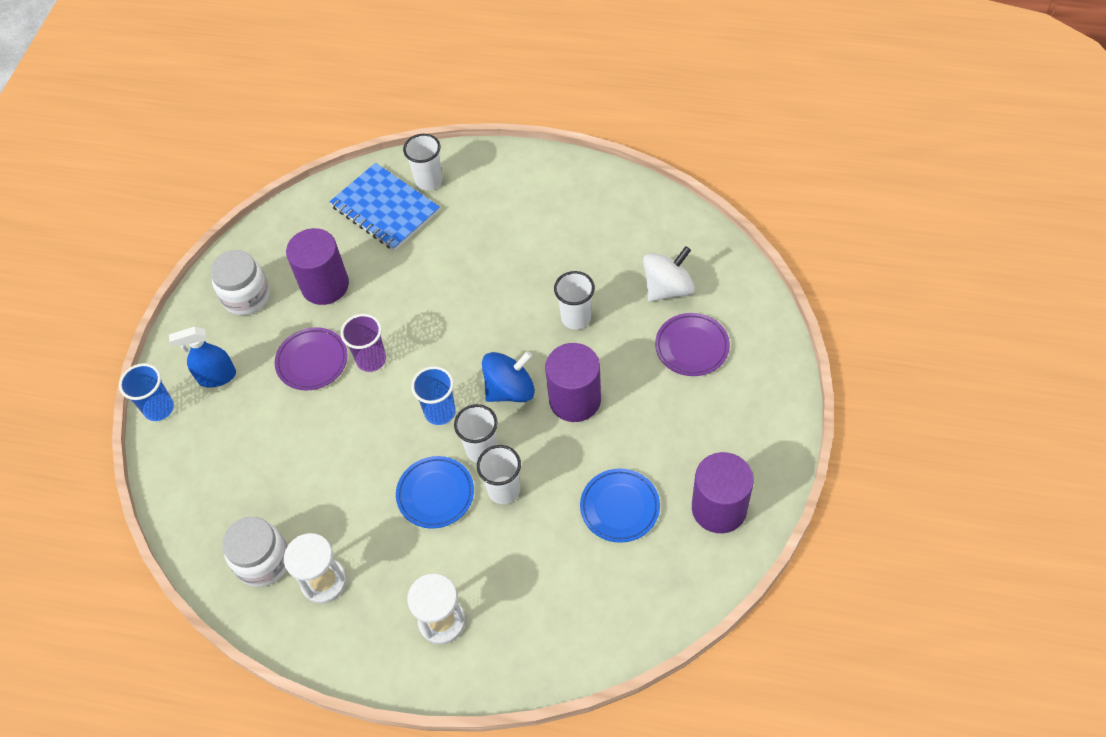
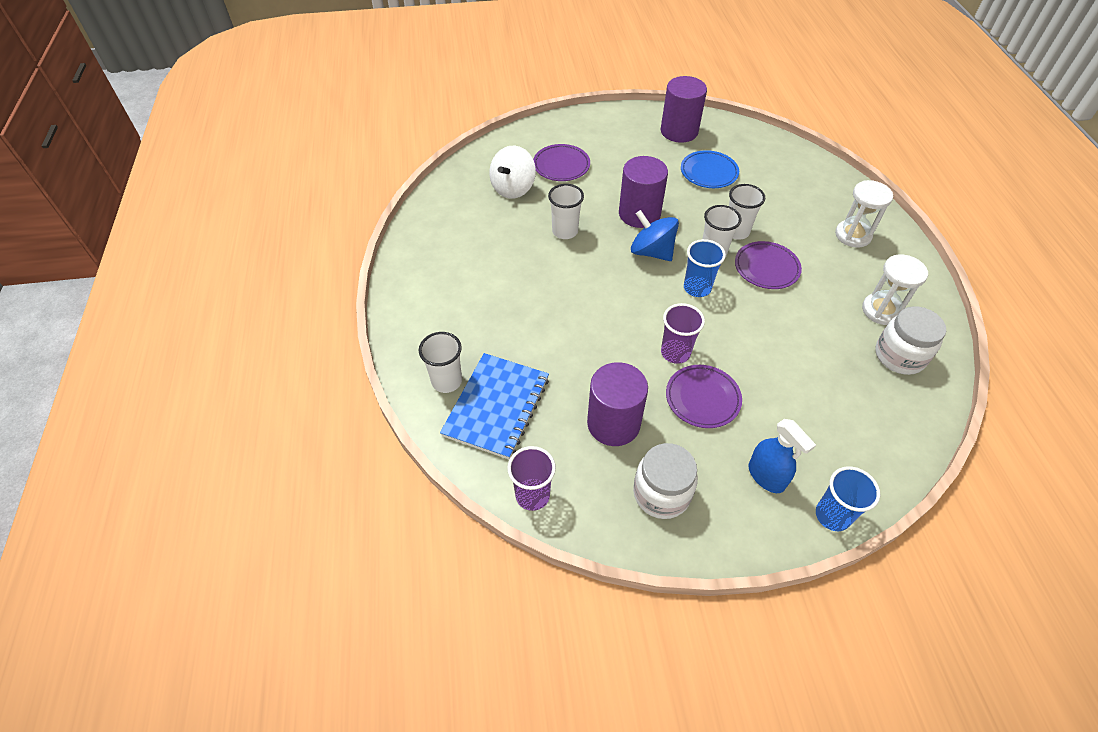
camera: 115 degrees left, 5 degrees down
(294, 213) = (532, 495): none -> purple cup
(435, 494) = (766, 268): blue plate -> purple plate
(668, 288) = (513, 188): white spinning top -> white spinning top turned 90 degrees counterclockwise

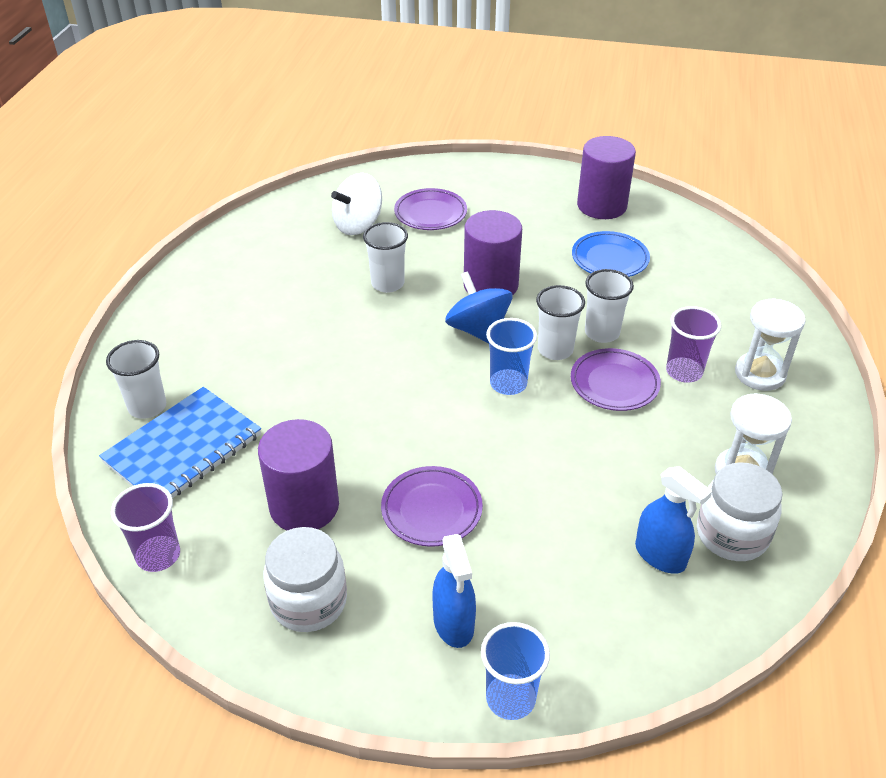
camera: 20 degrees right, 10 degrees down
(675, 352) = (432, 449): purple cup -> purple cup (684, 372)
(865, 385) = (660, 555): none -> blue spray bottle

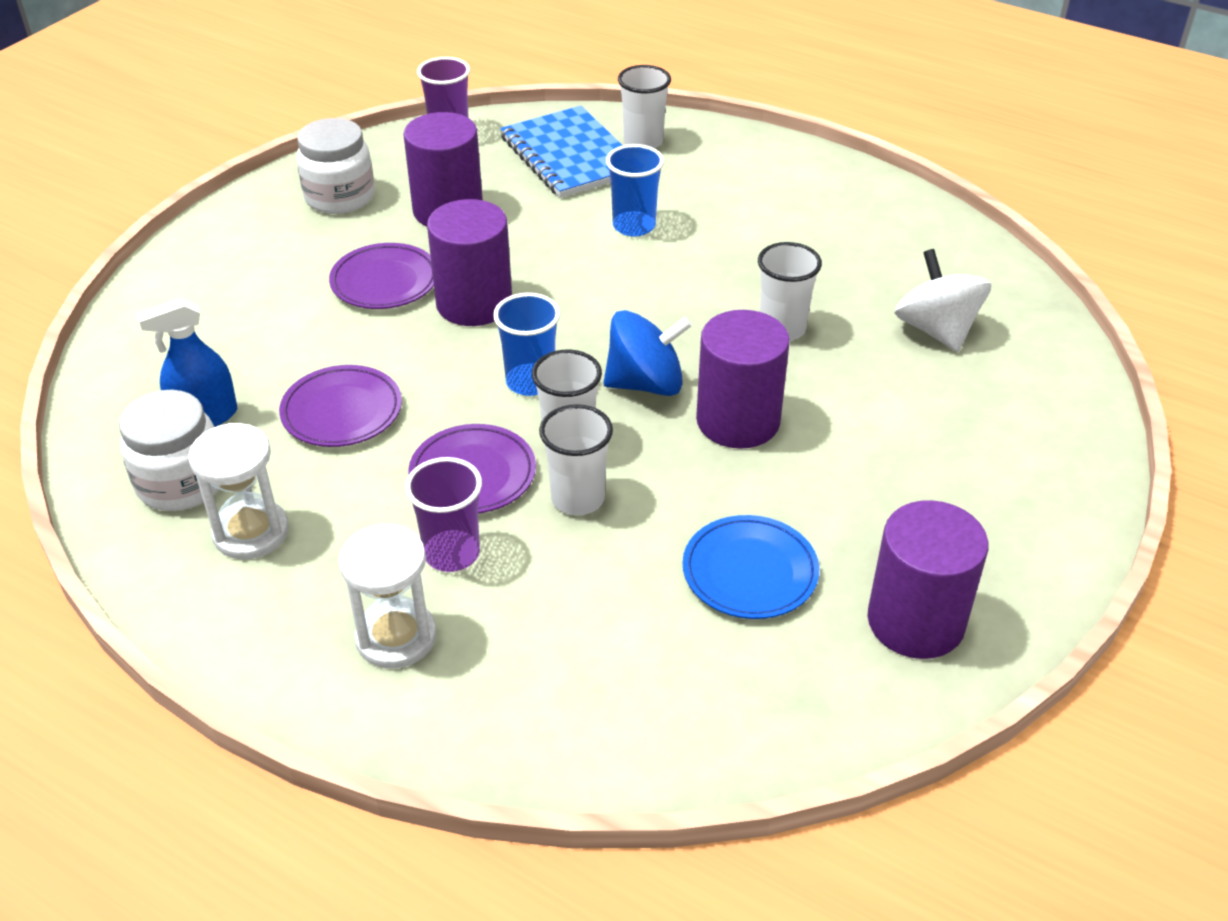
camera: 110 degrees right, 0 degrees up
(430, 213) = (948, 406): purple plate -> purple plate (342, 412)
(433, 442) = (474, 303): none -> purple cylinder
(453, 623) = (250, 266): blue spray bottle -> none
(510, 698) = (156, 279): blue cup -> blue cup (634, 226)

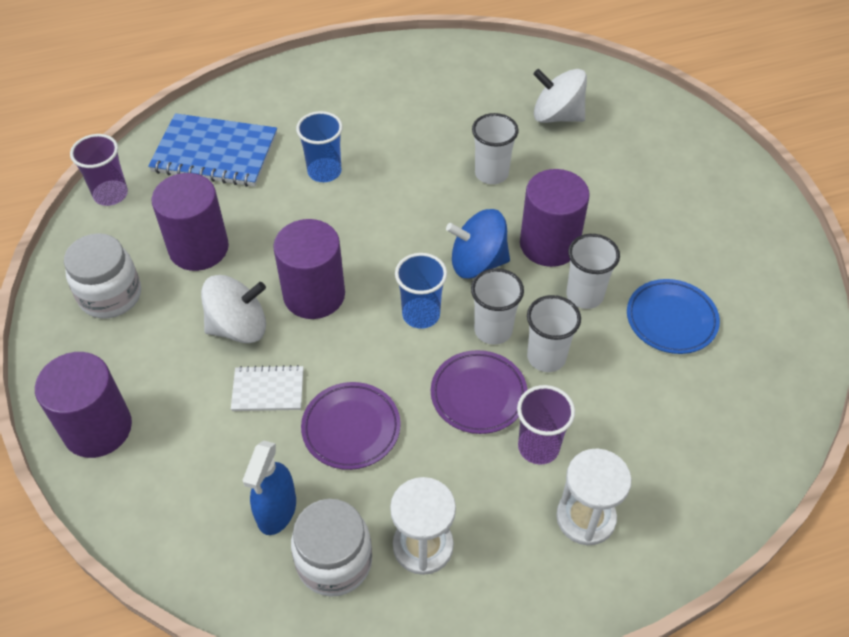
camera: 50 degrees left, 10 degrees up
(333, 338) = (268, 390): none -> white notebook
(385, 282) = (238, 327): purple plate -> white spinning top
(643, 142) = (244, 112): white cup -> white cup (584, 295)
(646, 383) = (477, 262): blue spinning top -> blue spinning top turned 120 degrees counterclockwise
(915, 621) = (760, 278): purple cylinder -> purple cylinder (97, 428)

